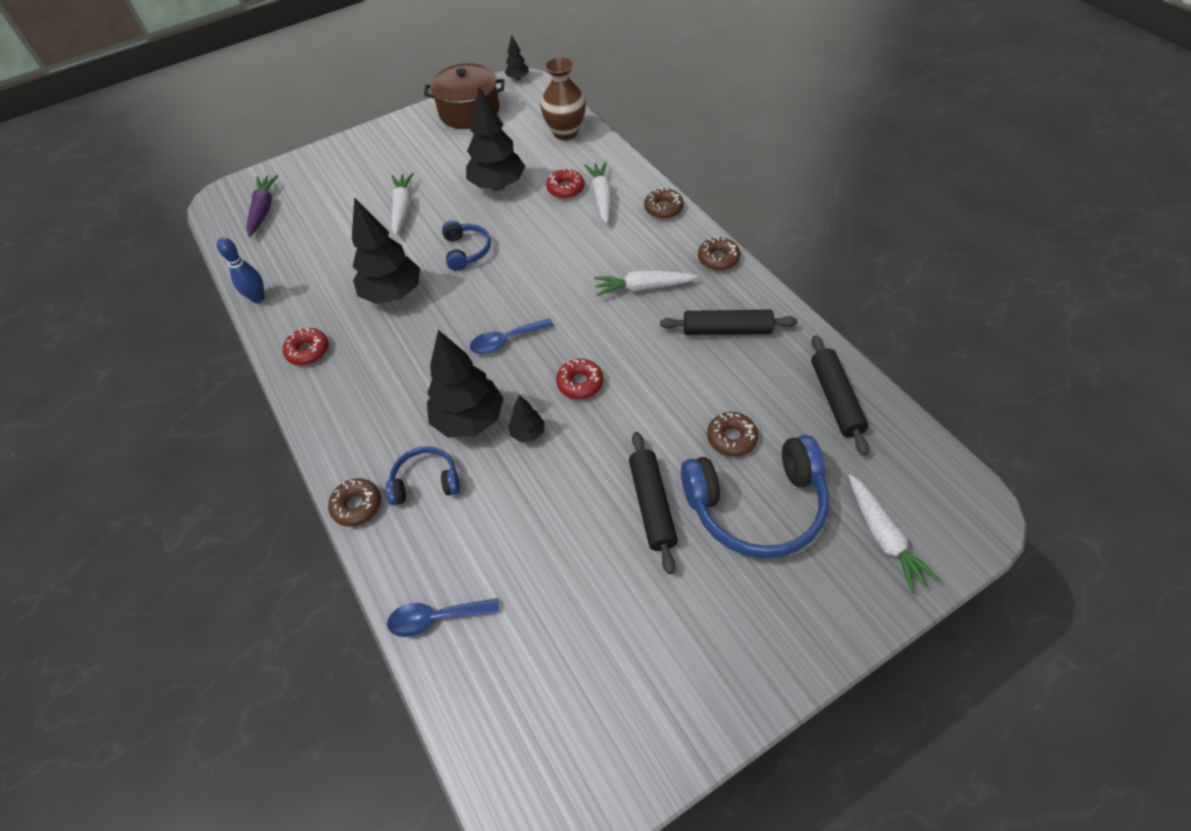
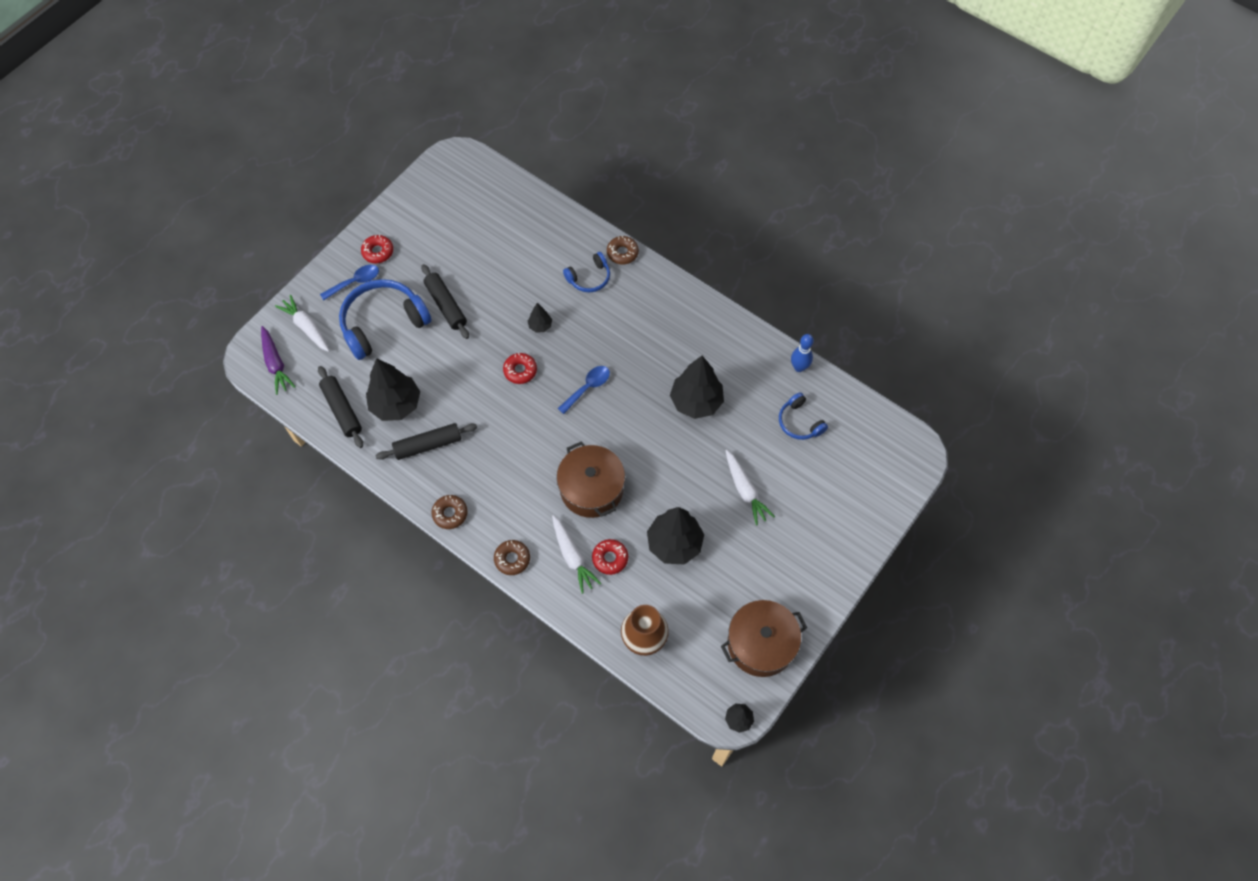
camera: 155 degrees right, 10 degrees up
(263, 210) = (868, 452): purple carrot -> purple carrot (276, 364)
(308, 351) = (727, 337): red donut -> red donut (378, 252)
(436, 618) = (543, 214): blue spoon -> blue spoon (355, 282)
(466, 251) = (662, 460): blue headphones -> blue headphones (799, 422)
(469, 420) = (583, 323): black tree -> black tree (396, 405)
(554, 245) = (591, 488): none -> brown pot
(643, 288) = (502, 466): white carrot -> none
(731, 438) = (407, 361): brown donut -> none

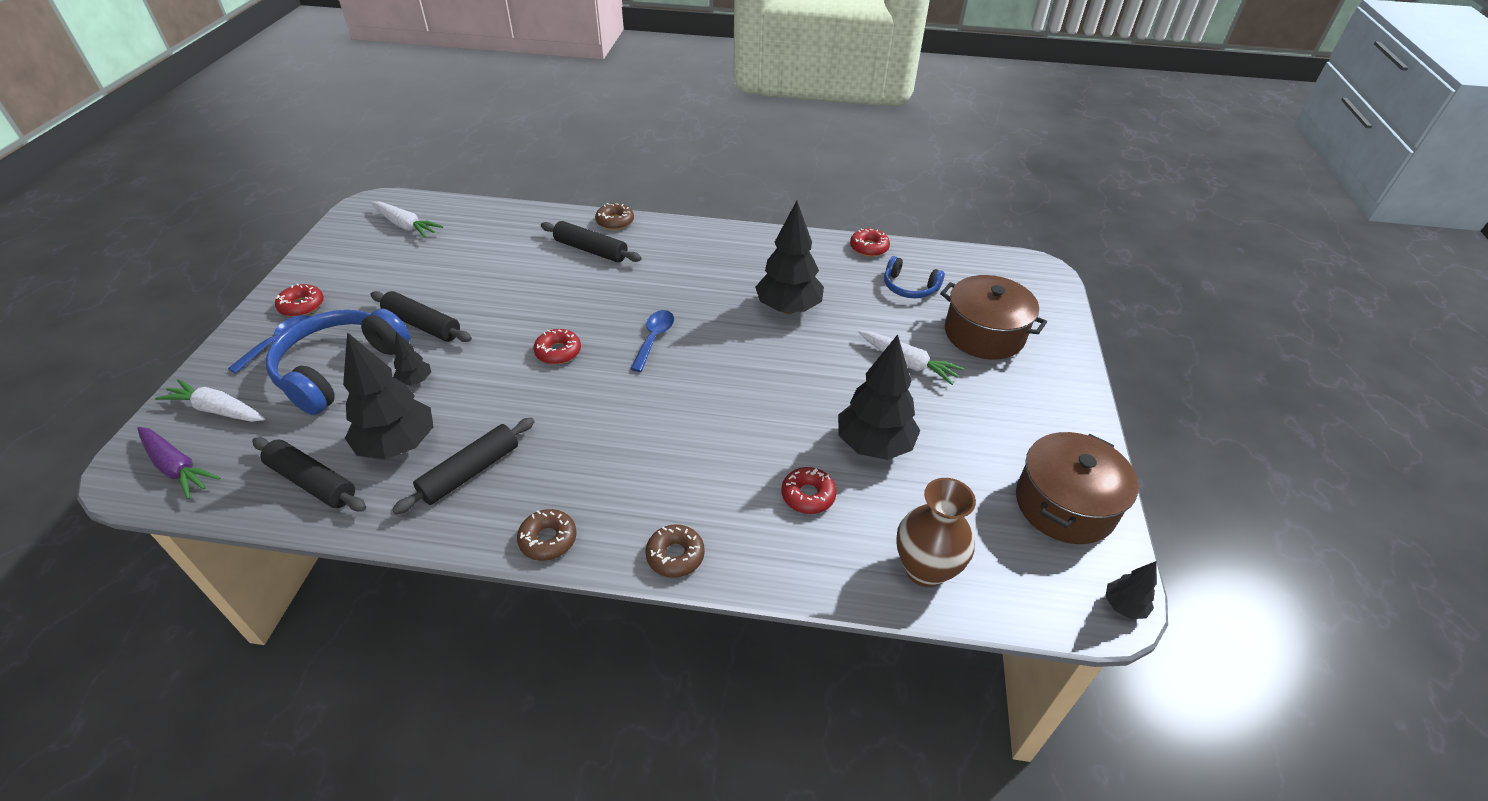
camera: 30 degrees left, 20 degrees down
(540, 326) = (558, 305): black tree -> black tree (415, 381)
(572, 557) = (758, 515): white carrot -> white carrot (406, 226)
(589, 278) = (591, 250): blue headphones -> black rolling pin
(591, 488) = (729, 431): brown pot -> brown pot (984, 334)
(799, 367) = (869, 247): blue bowling pin -> red donut

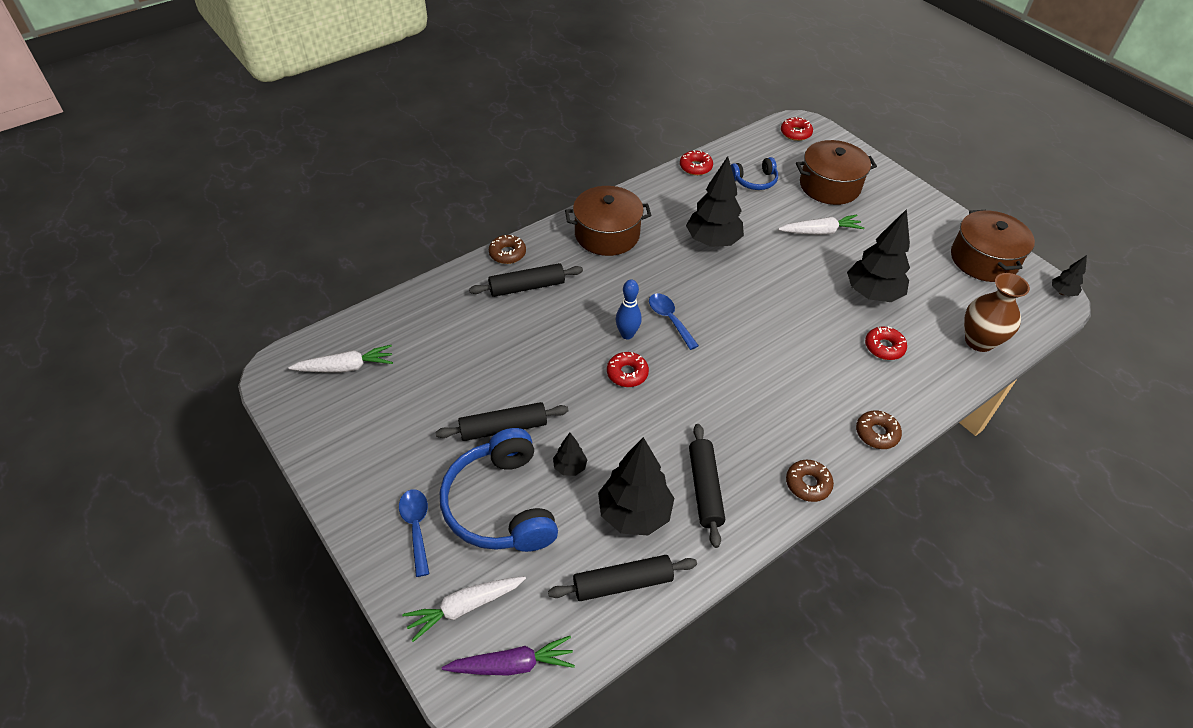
camera: 45 degrees left, 5 degrees up
(302, 306) = (380, 489): red donut -> red donut (795, 133)
(604, 326) = (627, 334): none -> blue bowling pin
(708, 252) = (607, 234): none -> brown pot

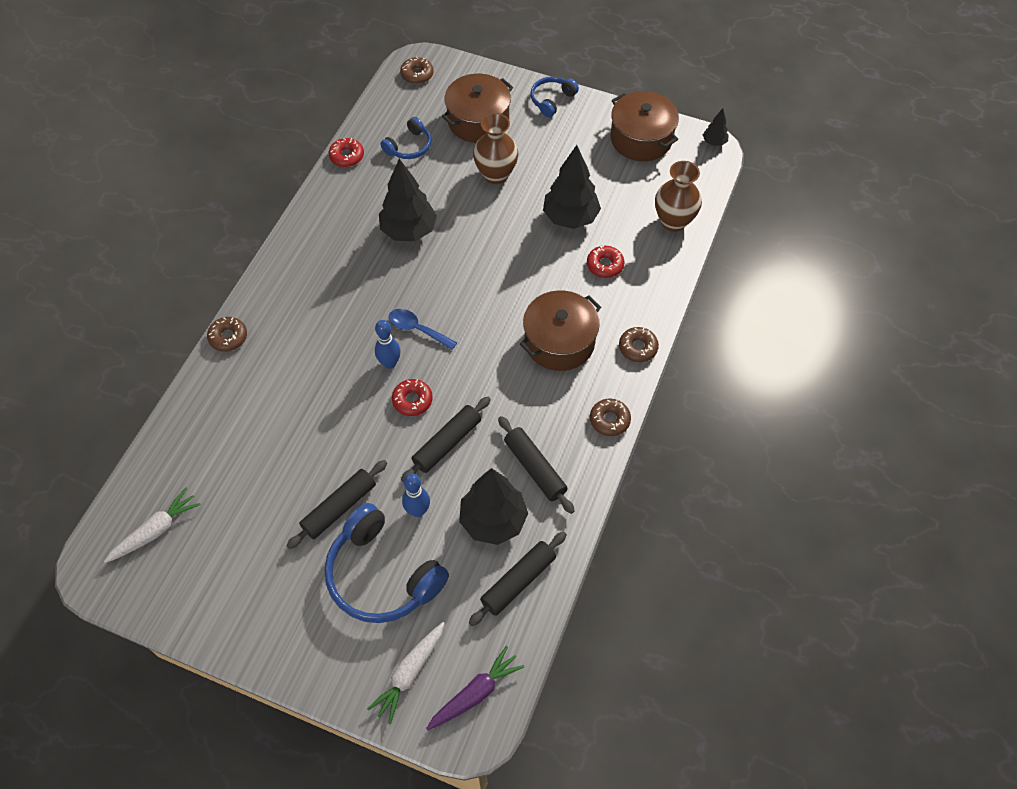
camera: 30 degrees left, 10 degrees up
(416, 527) = (325, 634): blue spoon -> none
(527, 287) = (270, 362): black rolling pin -> black rolling pin (447, 443)
(570, 467) = (418, 511): black tree -> blue bowling pin
(607, 234) = (309, 270): brown pot -> brown pot (559, 342)
(795, 133) = (417, 74): red donut -> brown donut
(820, 232) = (496, 175): white carrot -> brown vase
(910, 196) = (552, 100): none -> blue headphones

